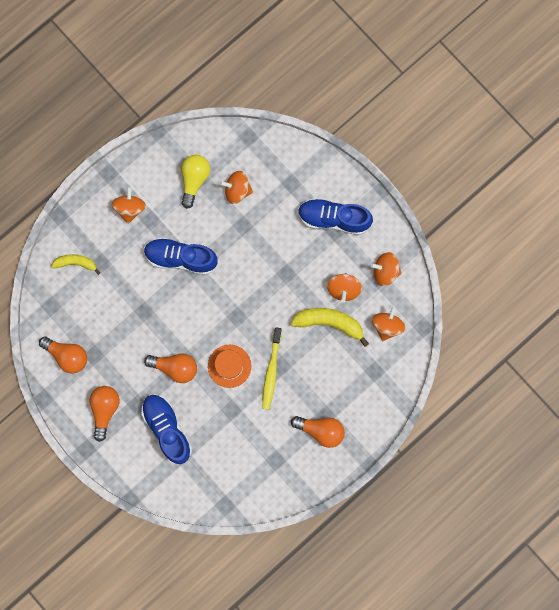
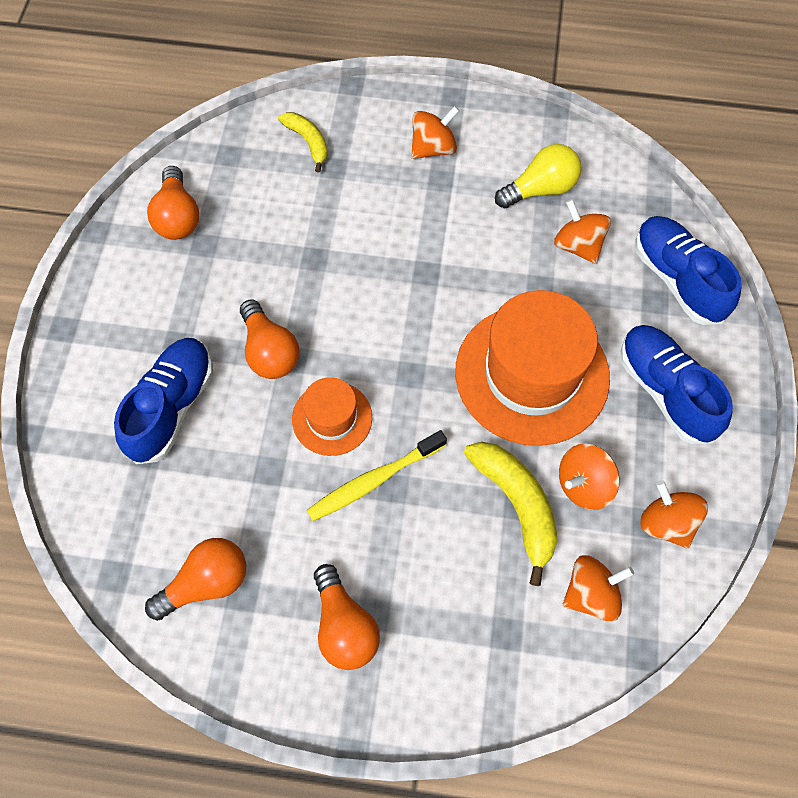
camera: 50 degrees right, 15 degrees down
(105, 410) = (138, 311): orange light bulb -> orange light bulb (206, 583)
(181, 258) = (425, 248): blue shoe -> blue shoe (677, 279)
(280, 266) = (532, 374): none -> orange hat

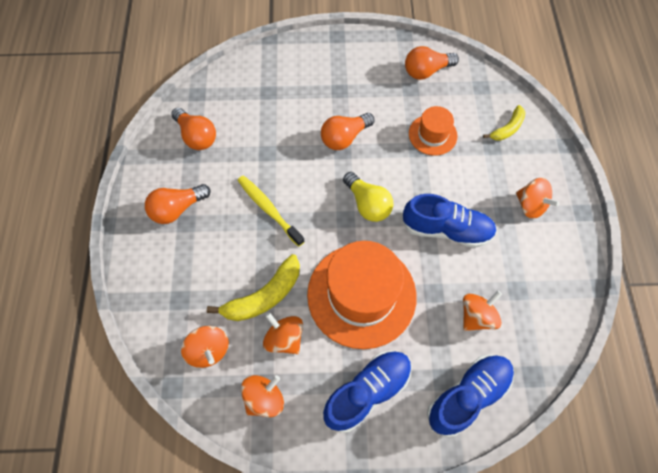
camera: 80 degrees right, 0 degrees up
(172, 407) = (298, 97): blue shoe -> blue shoe (446, 229)
(332, 418) = (306, 179): orange hat -> orange hat (432, 135)
(540, 189) = (519, 283): yellow light bulb -> yellow light bulb (367, 204)

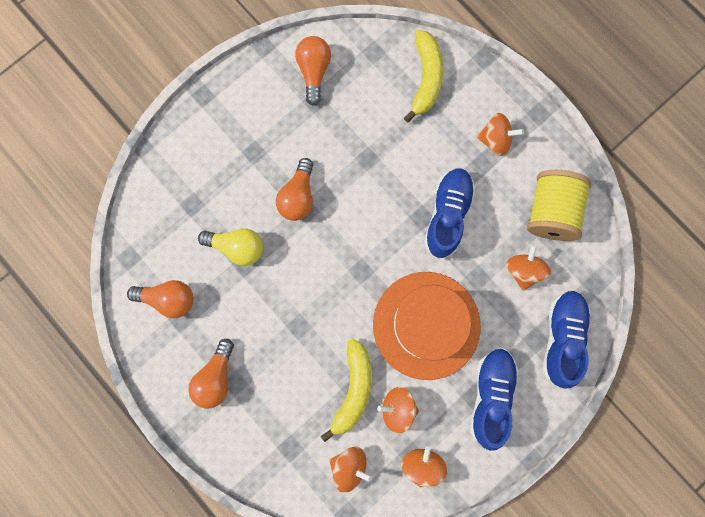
camera: 40 degrees left, 15 degrees up
(269, 209) = (292, 314): yellow toothbrush -> none
(367, 204) = (368, 243): yellow light bulb -> yellow light bulb (237, 247)
(426, 71) = (314, 72): orange light bulb -> orange light bulb turned 150 degrees clockwise
(432, 135) = (369, 134): orange hat -> none
(446, 229) = (447, 215): blue shoe -> blue shoe turned 45 degrees counterclockwise
(507, 128) = (426, 78): yellow banana -> yellow banana, size x1.61
(537, 289) = (551, 211): none -> yellow spool

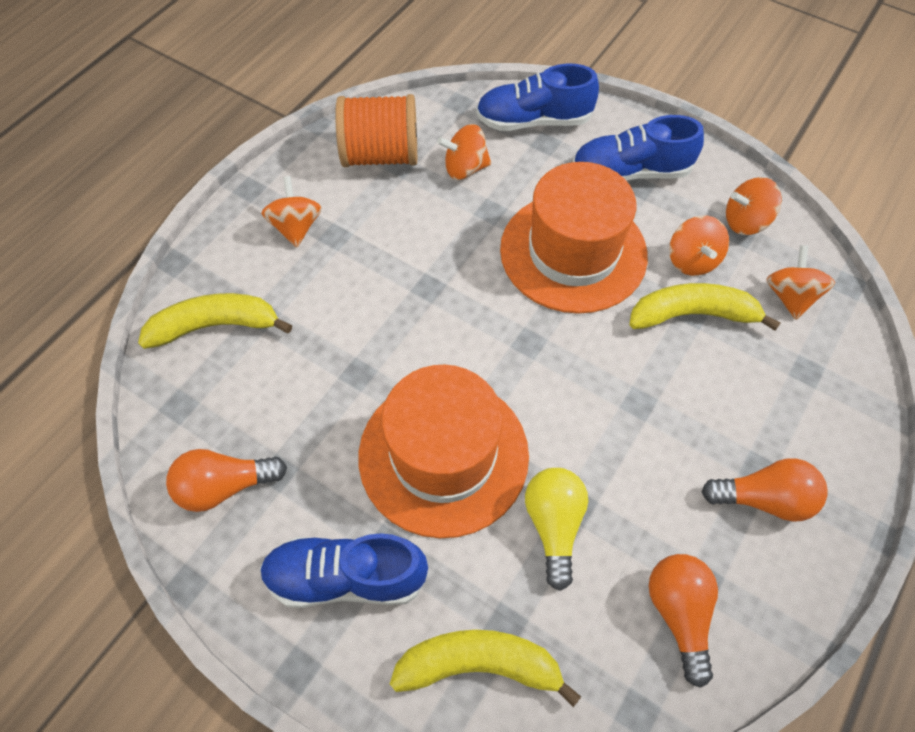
camera: 105 degrees left, 20 degrees down
(176, 185) = (479, 665): none -> yellow banana
(298, 196) = (443, 455): orange light bulb -> orange hat
(447, 215) = (416, 259): blue shoe -> blue shoe (346, 577)
(551, 211) = (380, 155): yellow spool -> orange spool

